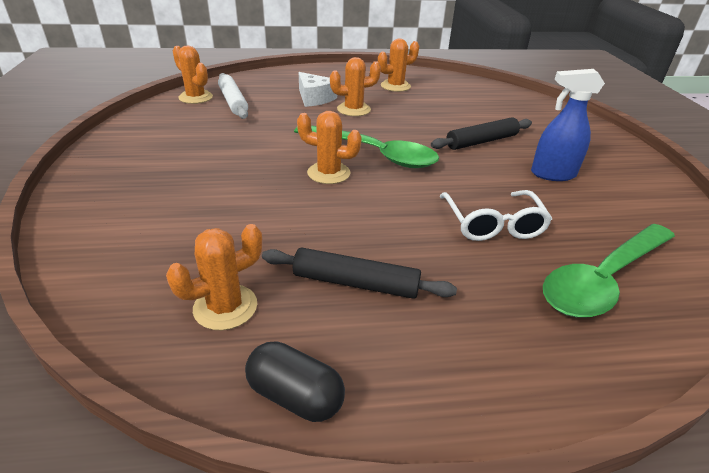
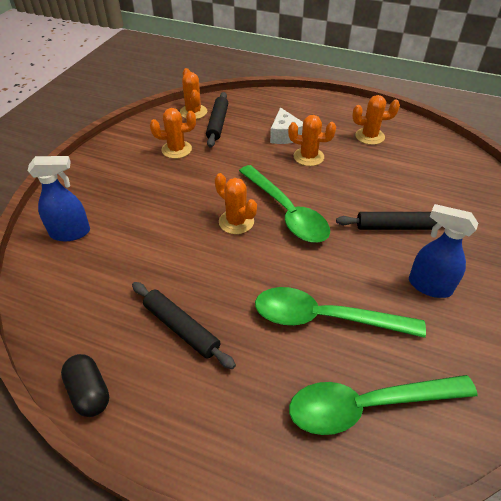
camera: 30 degrees right, 10 degrees up
(120, 235) = (71, 233): none -> blue spray bottle
(225, 307) = (93, 313): orange cactus -> orange cactus (176, 149)
(233, 102) = (217, 124): white rolling pin -> black rolling pin
(493, 224) = (324, 318): white glasses -> green spoon

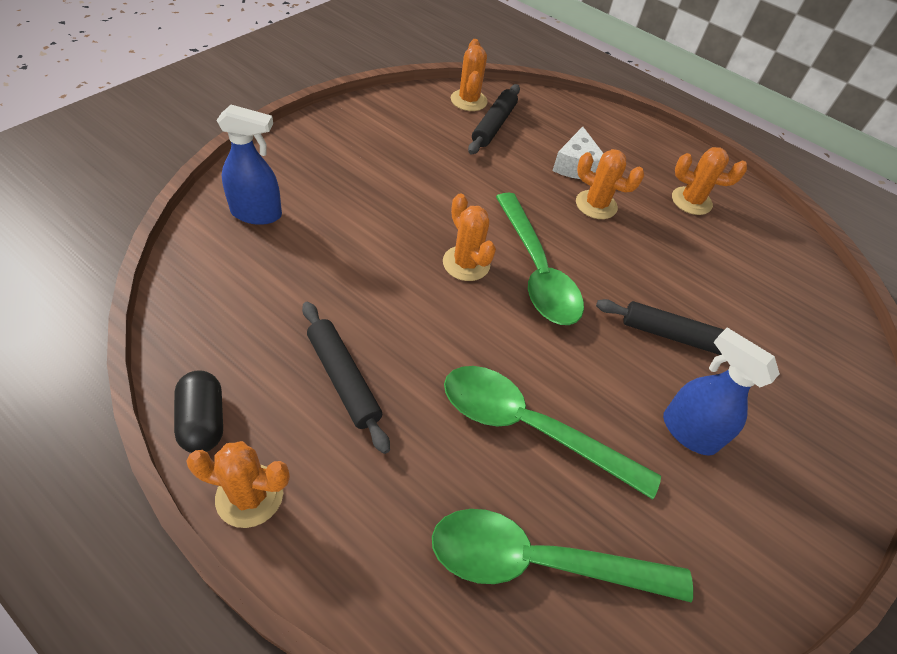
camera: 10 degrees right, 5 degrees up
(176, 149) = (427, 145): orange cactus -> orange cactus (249, 496)

